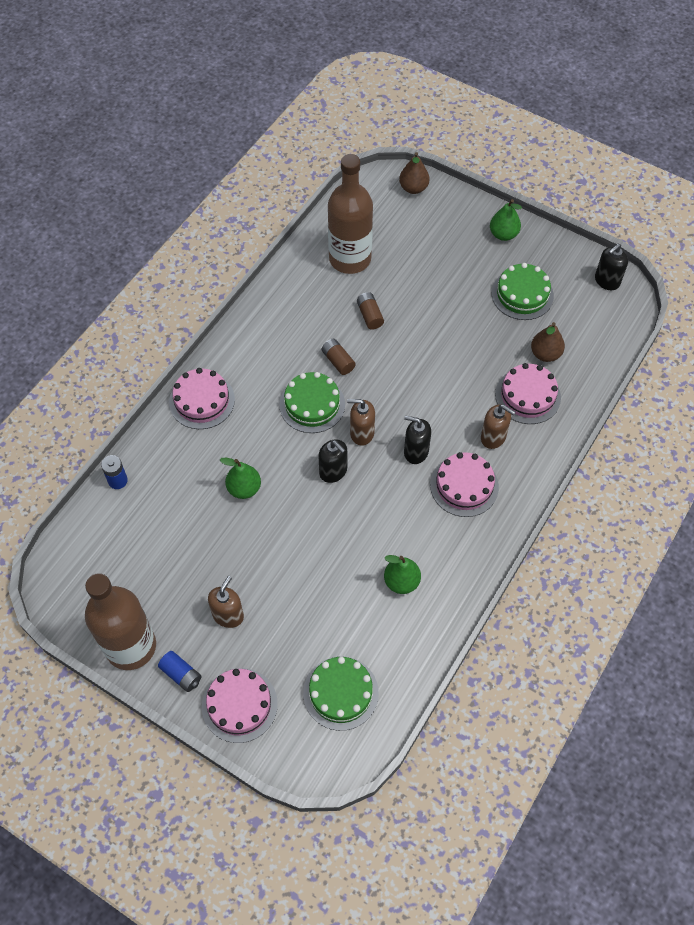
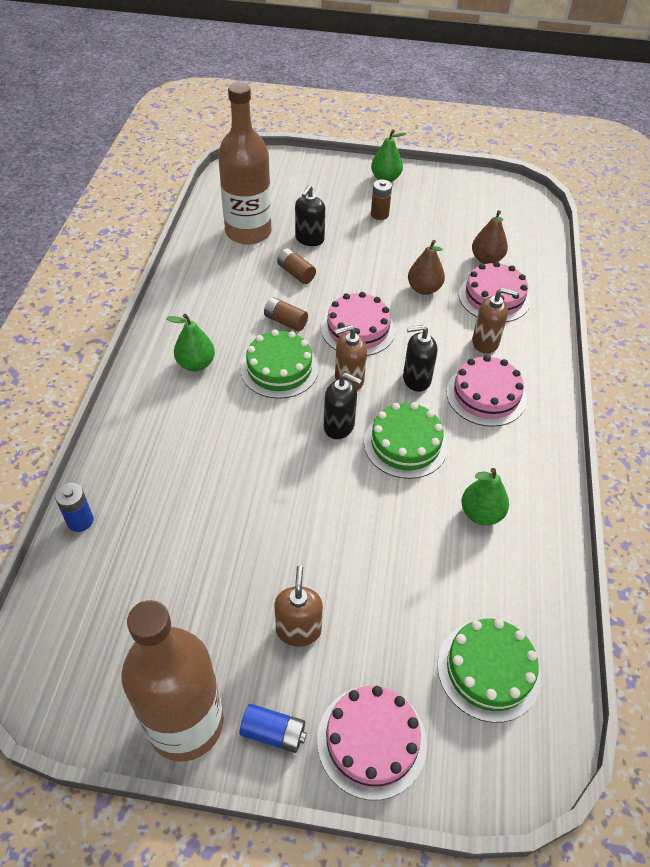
camera: 25 degrees left, 10 degrees down
(202, 401) = (149, 402): pink cake -> pink cake (358, 329)
(244, 488) = (245, 477): green pear -> green pear (196, 364)
(413, 188) = (279, 164): brown pear -> brown pear (424, 289)
(475, 274) = (379, 214): none -> brown battery
(522, 294) = (433, 219): green cake -> green cake (405, 444)
(607, 281) = (501, 190): black soap dispenser -> black soap dispenser (309, 239)

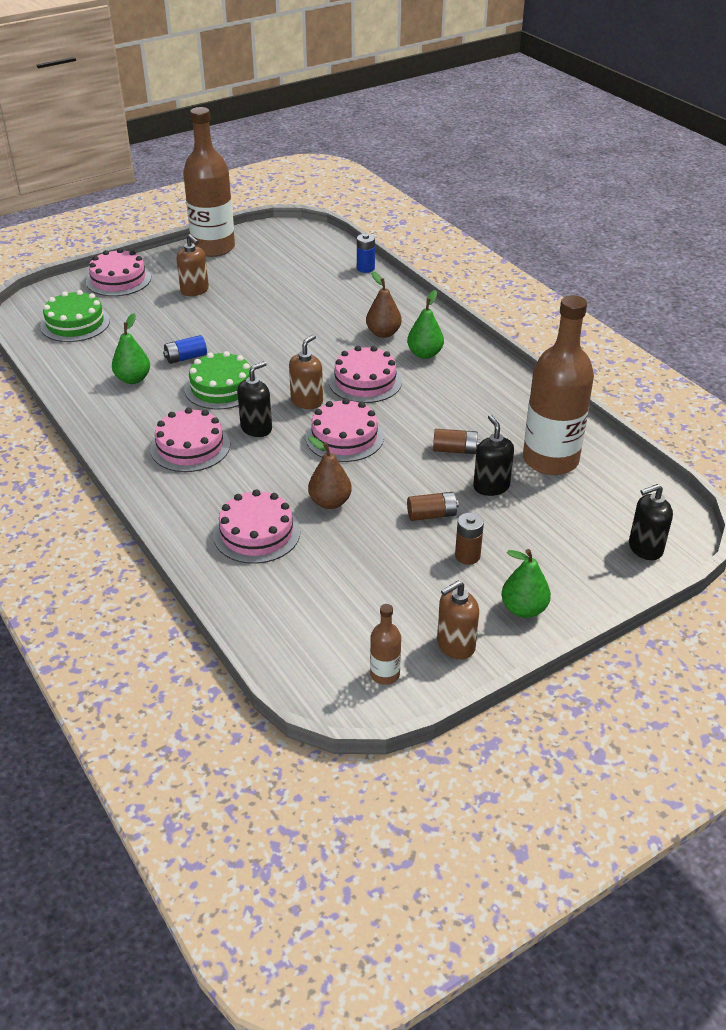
camera: 140 degrees right, 10 degrees down
(273, 733) = (169, 262): blue battery -> blue battery (186, 358)
(279, 369) = (365, 381): green cake -> pink cake
(285, 321) = (407, 411): brown battery -> brown battery (431, 515)
(339, 426) = (279, 373): black soap dispenser -> black soap dispenser (645, 548)
(485, 342) = (227, 486): brown soap dispenser -> brown soap dispenser (455, 645)
(486, 259) = (302, 571): brown pear -> brown pear (383, 333)
(492, 193) = (385, 674): none -> brown bottle

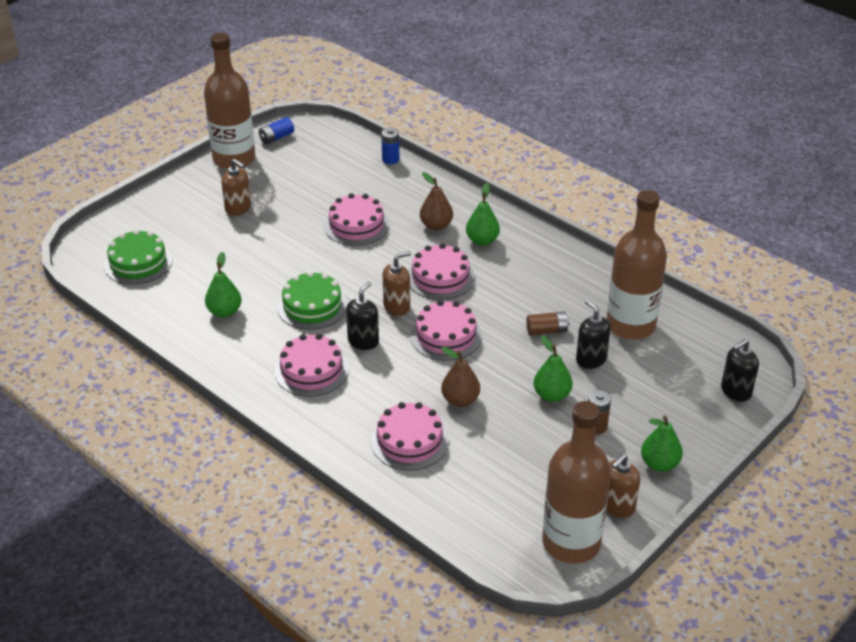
camera: 15 degrees left, 0 degrees up
(118, 279) = (157, 208): pink cake -> pink cake (356, 225)
(186, 358) = (264, 281): blue battery -> blue battery (276, 137)
(307, 401) = (397, 306): brown soap dispenser -> brown soap dispenser turned 45 degrees clockwise
(385, 674) = (571, 542): brown bottle -> brown bottle, size x2.33
(431, 515) = (551, 395): brown battery -> green pear

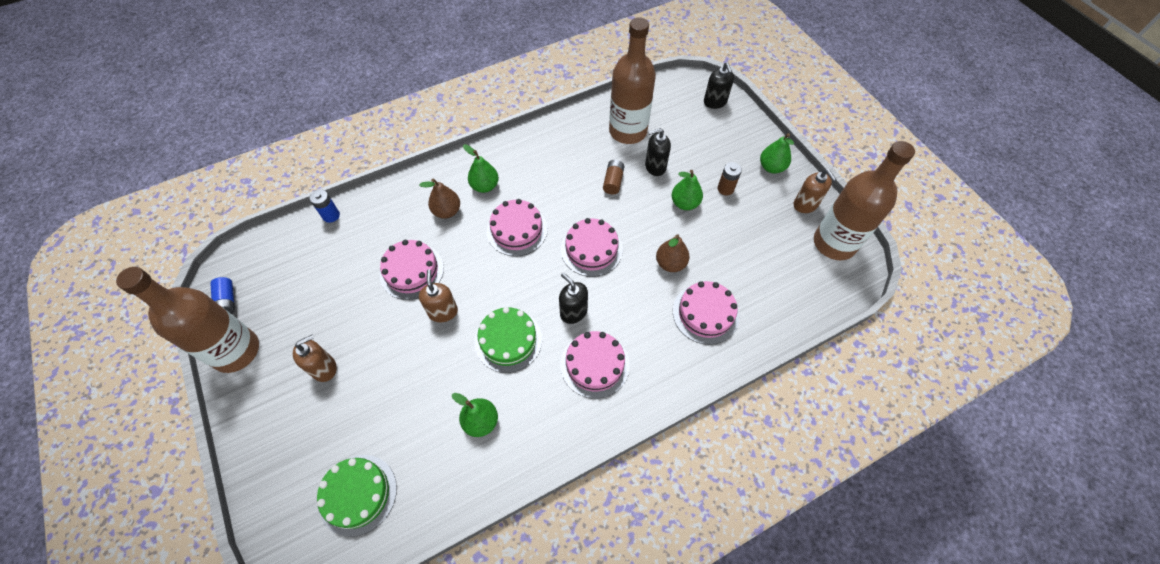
camera: 70 degrees left, 20 degrees up
(397, 306) = (539, 273): brown soap dispenser -> brown soap dispenser (443, 312)

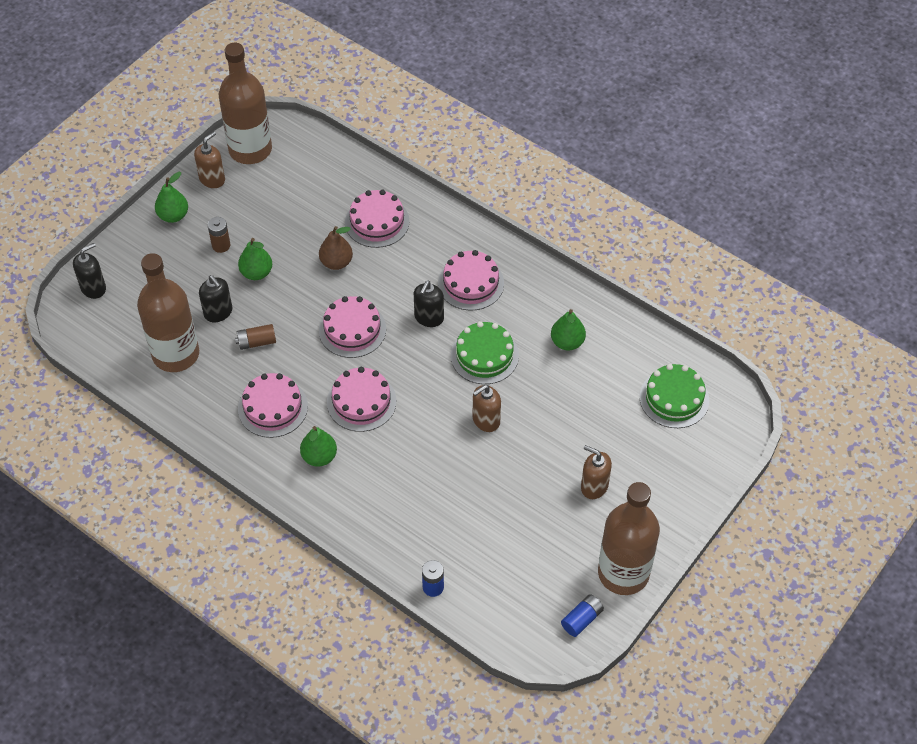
camera: 115 degrees left, 5 degrees down
(411, 271) = (458, 470): pink cake -> pink cake (273, 407)
(447, 211) = (370, 476): brown pear -> none

